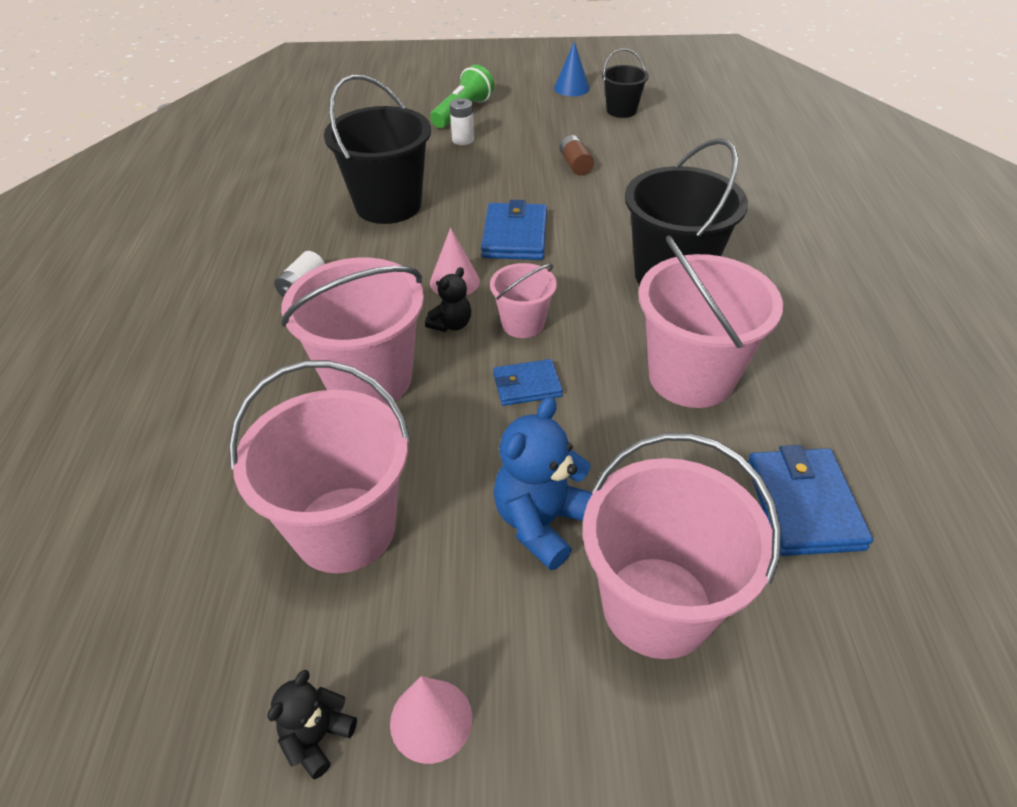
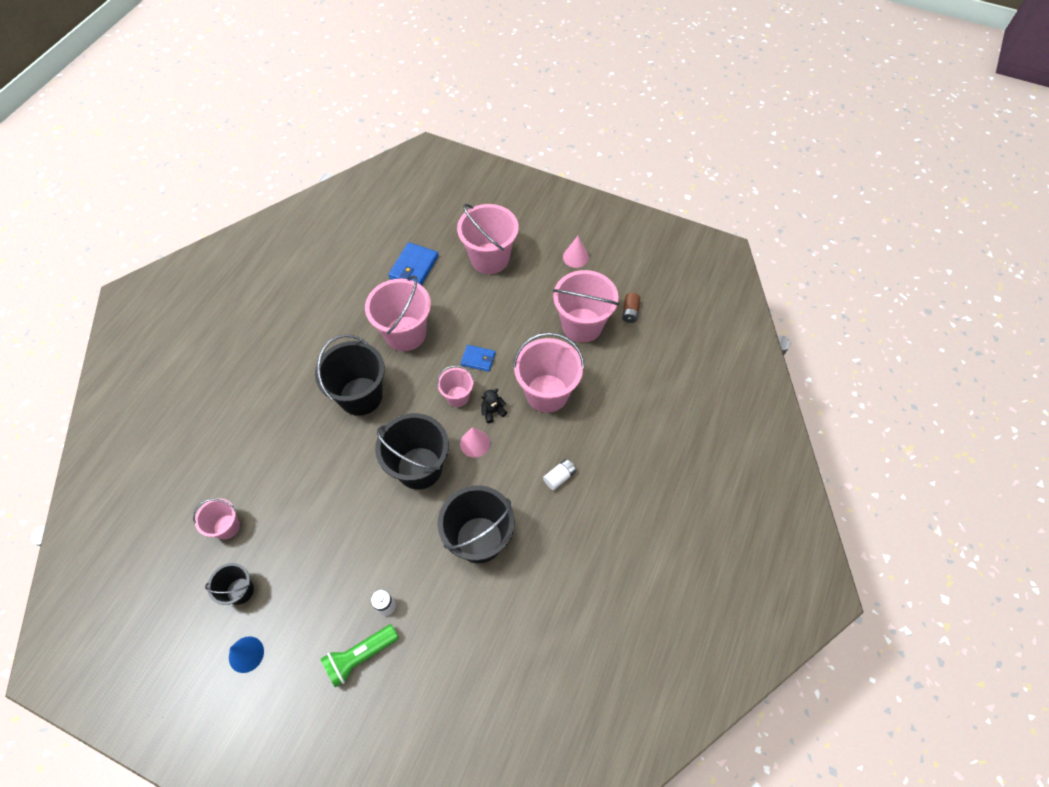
camera: 155 degrees left, 15 degrees up
(317, 737) = (610, 265): black teddy bear -> none
(515, 236) = (419, 468): blue wallet -> black bucket
(542, 522) = (509, 298): blue teddy bear -> none
(575, 165) = (331, 528): brown battery -> brown battery (630, 312)
(689, 136) = (226, 527): none -> pink bucket

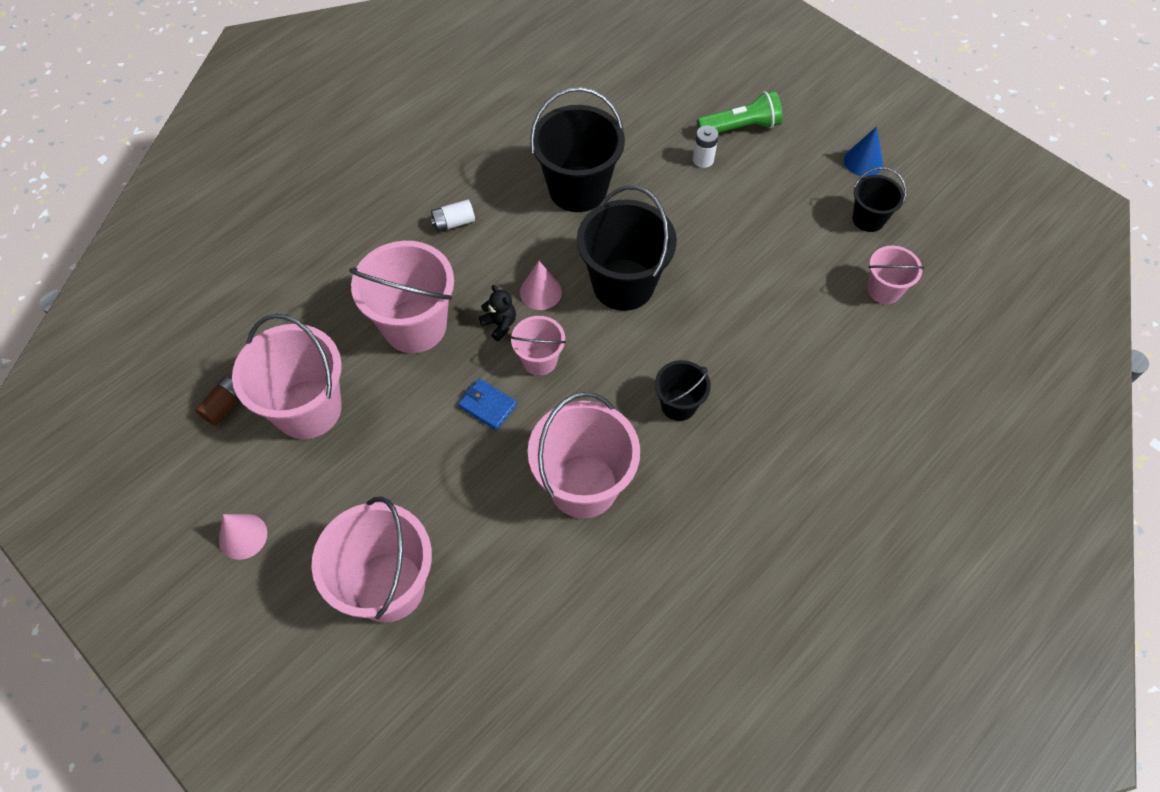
camera: 160 degrees left, 0 degrees up
(361, 396) = (678, 405): black bucket -> black bucket, size x0.54
(414, 267) = (528, 614): blue wallet -> none
(492, 411) = (500, 324): black teddy bear -> black teddy bear turned 120 degrees counterclockwise

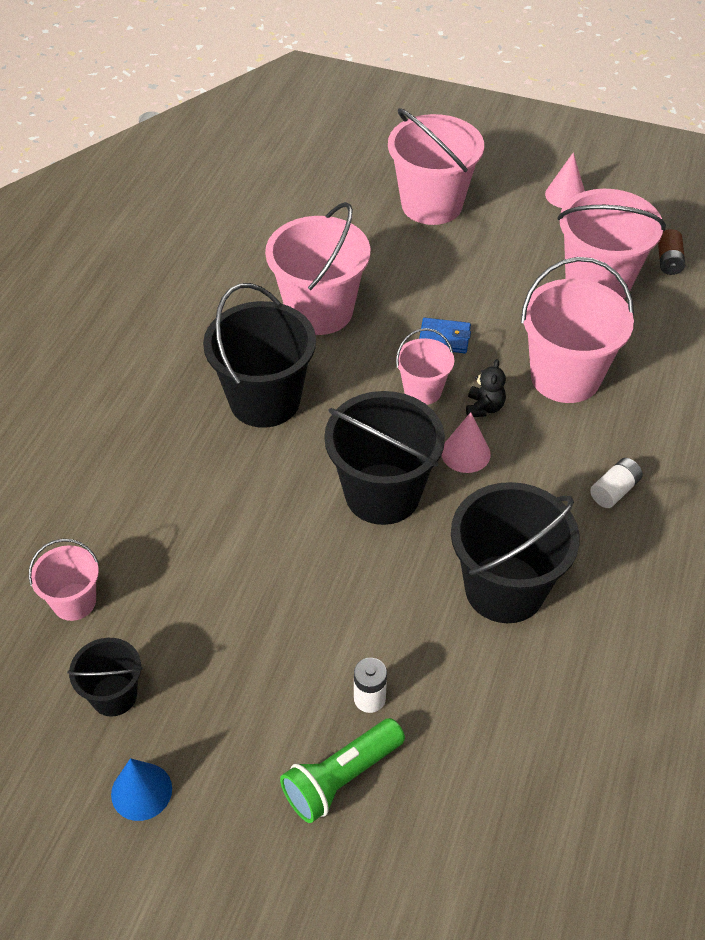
camera: 155 degrees right, 10 degrees down
(500, 324) = (484, 407): black teddy bear -> black teddy bear turned 105 degrees counterclockwise
(678, 405) = (264, 400): black bucket -> black bucket, size x1.86

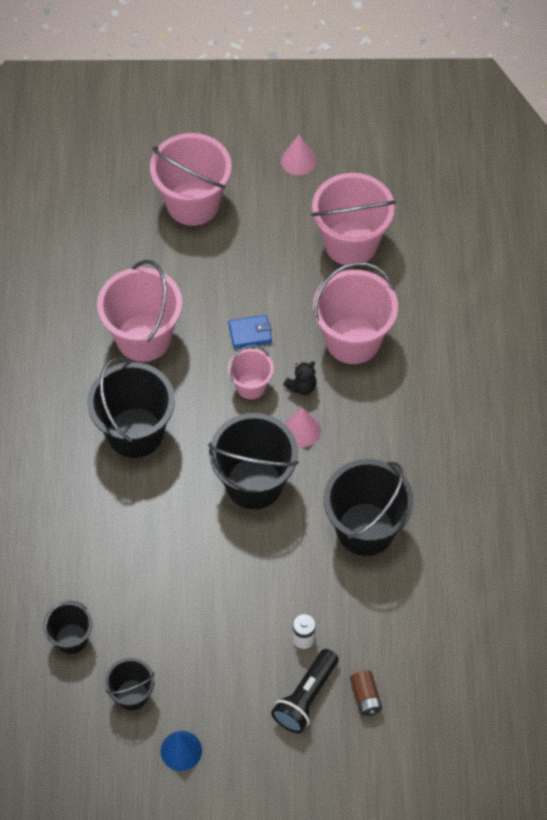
camera: 20 degrees left, 10 degrees up
(74, 602) = (71, 638): pink bucket -> black bucket
(341, 778) = (305, 697): green flashlight -> black flashlight
(484, 407) = (302, 386): black teddy bear -> black teddy bear turned 60 degrees clockwise
(614, 491) = (417, 427): white battery -> none
(668, 261) = (399, 205): brown battery -> brown battery (365, 697)

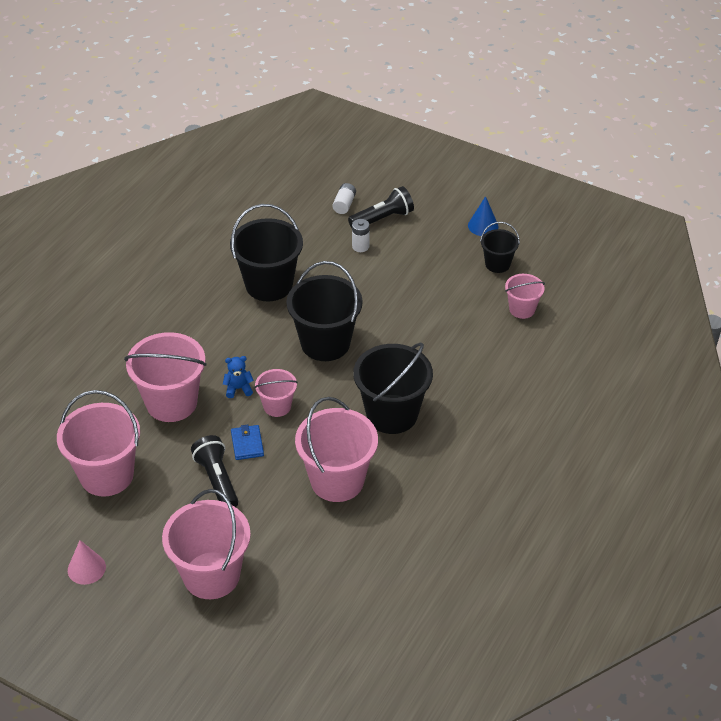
camera: 150 degrees left, 15 degrees down
(71, 638) = (522, 309): black bucket -> pink bucket
(250, 333) = (247, 444): blue wallet -> blue wallet turned 60 degrees clockwise
(251, 286) = (217, 480): none -> black flashlight
(301, 430) = (263, 360): pink cone -> none
(302, 386) = (238, 388): black teddy bear -> blue teddy bear
(365, 697) = (344, 204): brown battery -> white battery

